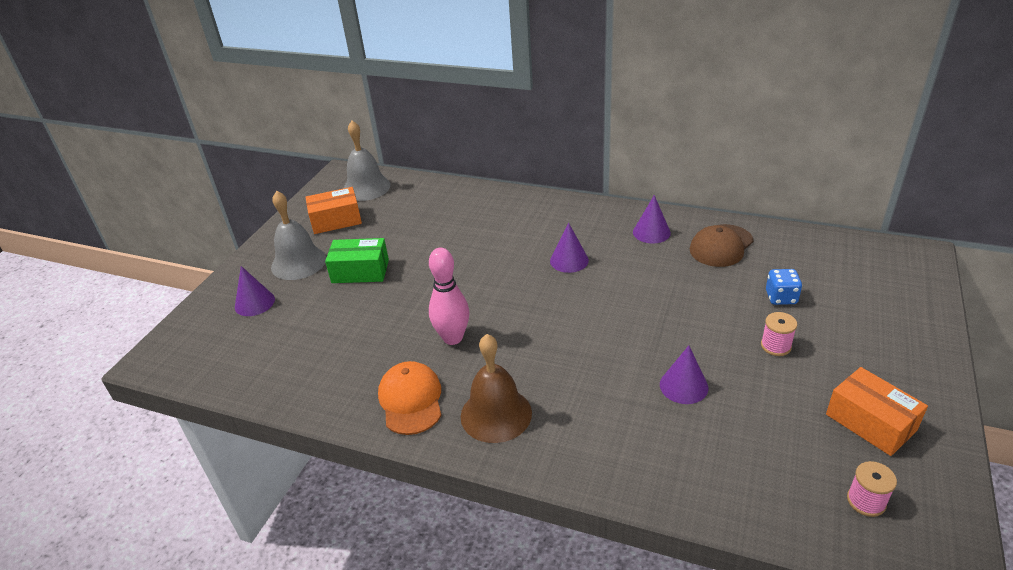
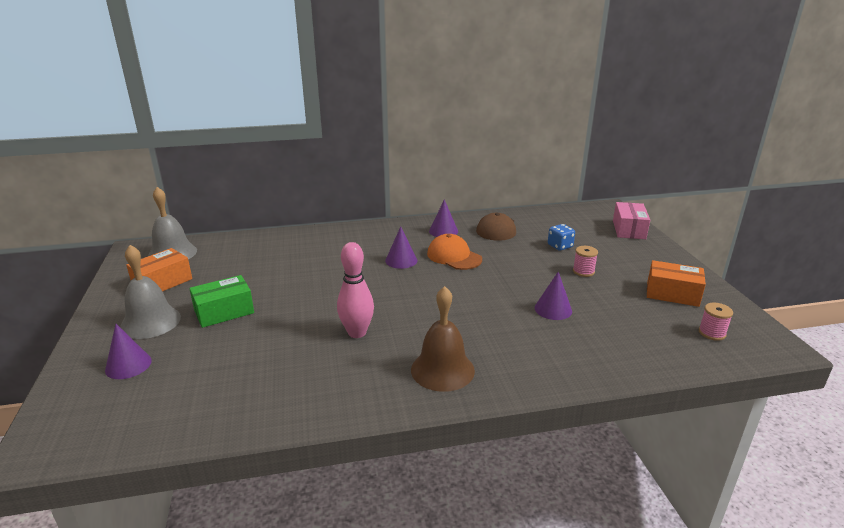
camera: 35 degrees left, 10 degrees down
(411, 400) = (362, 385): orange cap -> orange cap (454, 256)
(911, 300) = (628, 229): none -> pink box

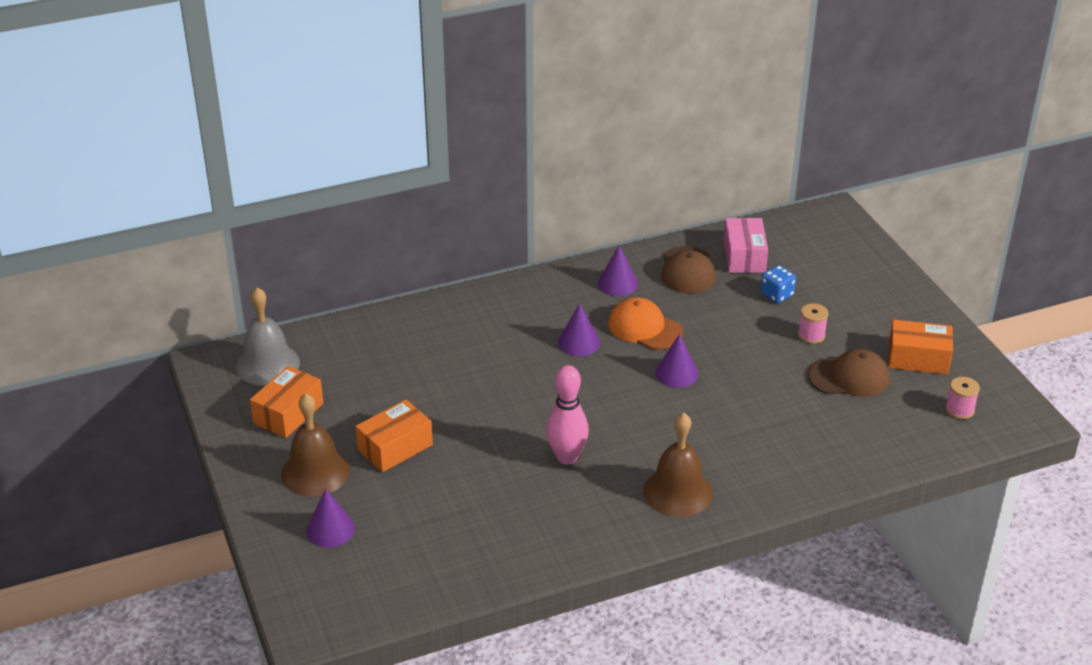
camera: 10 degrees left, 10 degrees up
(150, 322) = (315, 472): grey bell -> brown bell
(224, 312) = (395, 447): green box -> orange box
(553, 309) = (782, 398): purple cone -> purple cone (676, 373)
(612, 301) = (849, 377): none -> brown cap
(628, 229) = (863, 254): pink box -> pink box (744, 256)

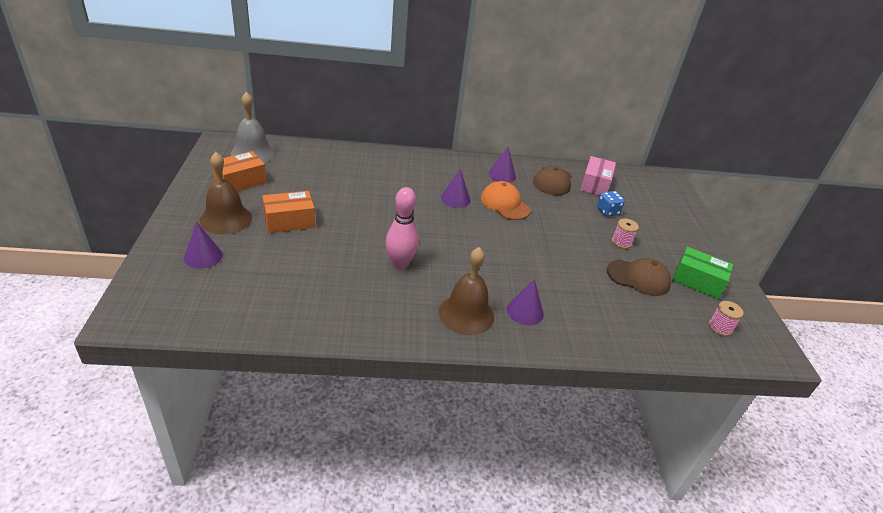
camera: 15 degrees right, 0 degrees up
(676, 373) = (511, 236): purple cone -> purple cone (525, 311)
(918, 359) = (697, 281): orange box -> green box

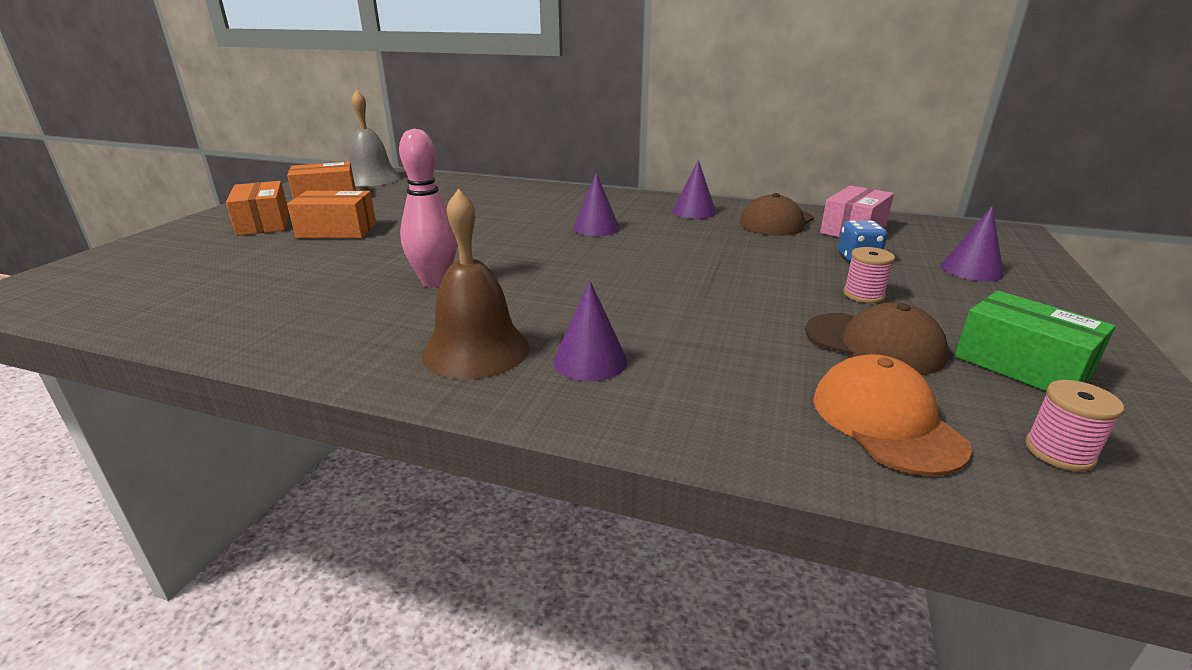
camera: 25 degrees right, 10 degrees down
(203, 256) = (186, 250): purple cone -> purple cone (971, 270)
(226, 219) = (263, 223): brown bell -> orange box
(505, 204) = (672, 238): orange cap -> orange cap (886, 421)

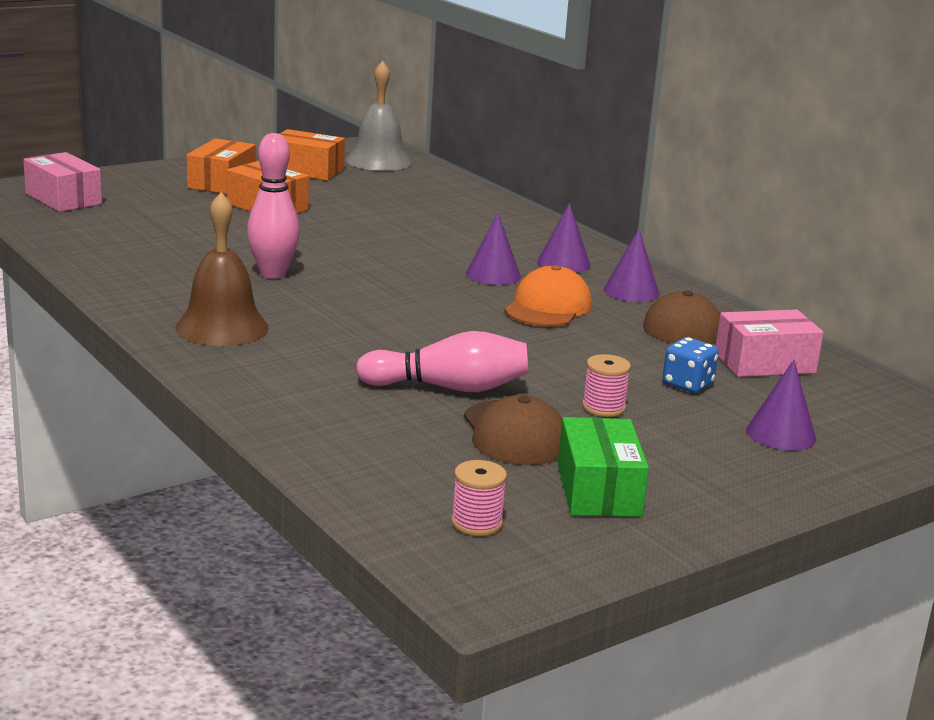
camera: 35 degrees right, 5 degrees down
(105, 280) = (63, 199): none -> pink box
(590, 361) = (282, 361): purple cone -> purple cone (563, 263)
(753, 325) = (449, 388): none -> pink bowling pin
(886, 421) = (402, 465): orange cap -> orange cap (548, 307)

